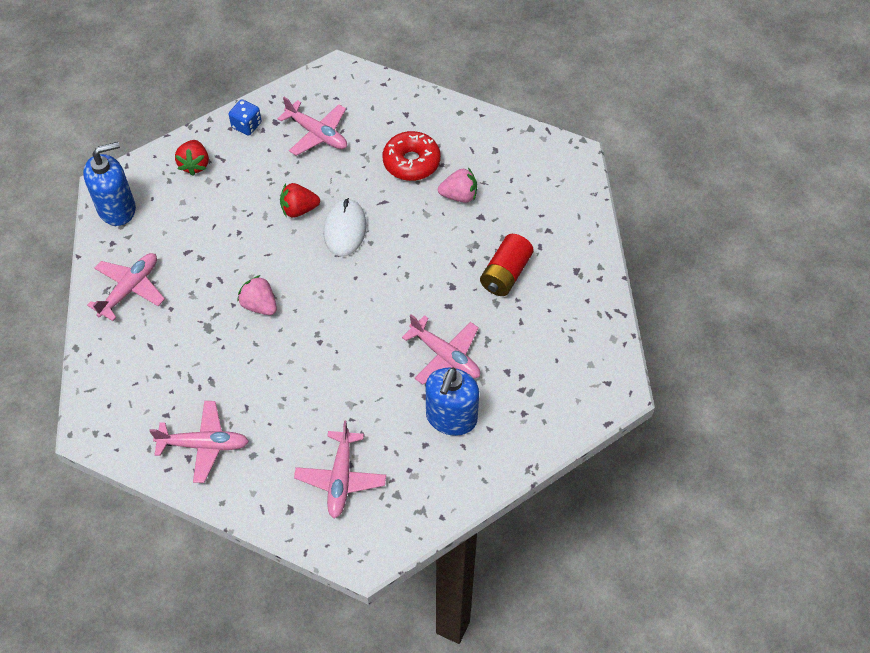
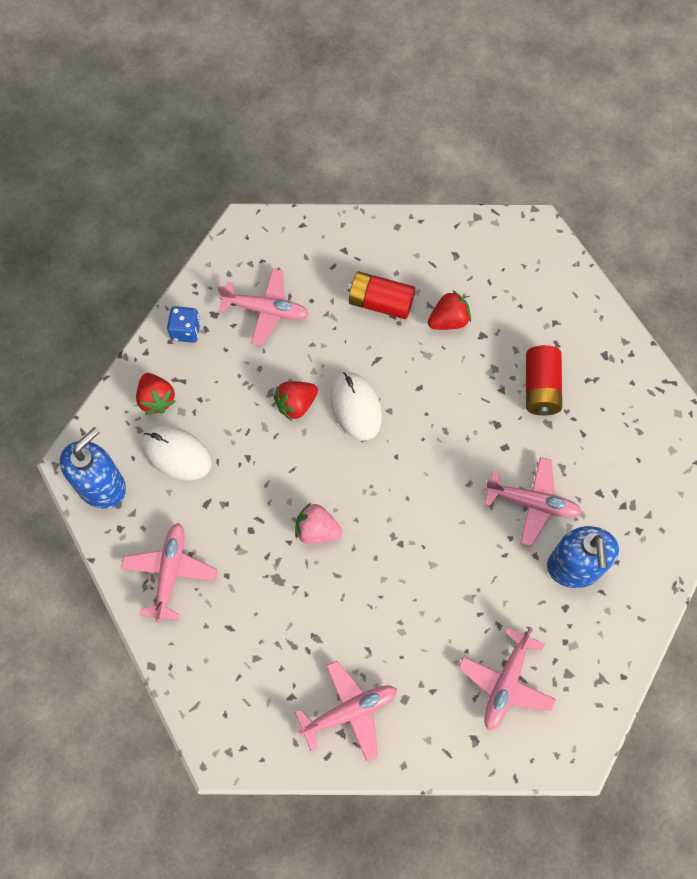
camera: 25 degrees left, 10 degrees up
(186, 208) = (176, 454): none -> white mouse
(340, 479) = (505, 683): pink plane -> pink plane turned 45 degrees clockwise
(411, 162) = (380, 303): red donut -> red battery
(459, 195) = (448, 321): pink strawberry -> red strawberry

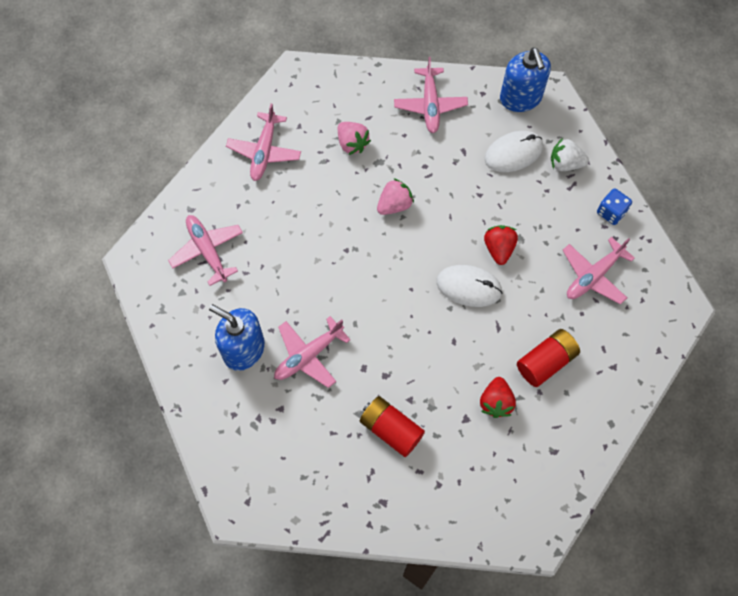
camera: 125 degrees right, 0 degrees up
(156, 399) = (565, 163): red strawberry -> white strawberry
(170, 573) = (430, 105): pink plane -> pink plane turned 45 degrees clockwise
(274, 622) = (352, 143): none -> pink strawberry

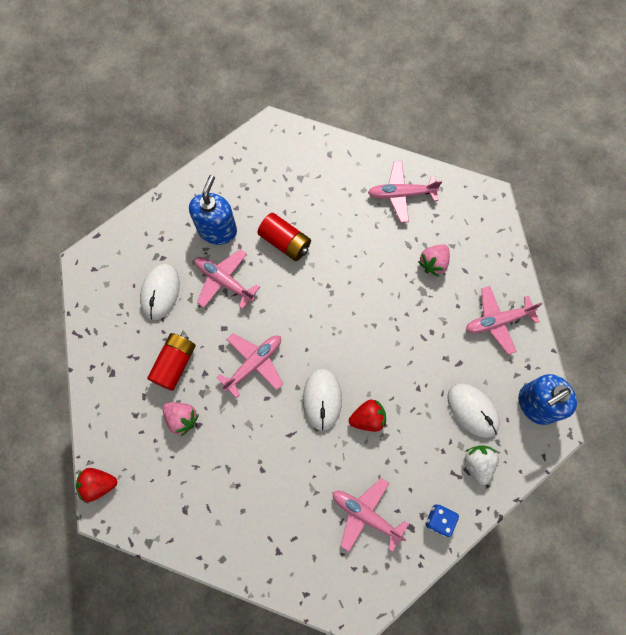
camera: 75 degrees right, 5 degrees up
(207, 250) = (296, 178): pink plane -> pink plane (254, 364)
(301, 429) = (160, 292): none -> white mouse
(394, 205) = (384, 315): pink strawberry -> pink strawberry (182, 418)
(496, 402) = (218, 448): red strawberry -> red strawberry (99, 484)
(546, 362) = (267, 486): red battery -> red battery (285, 242)

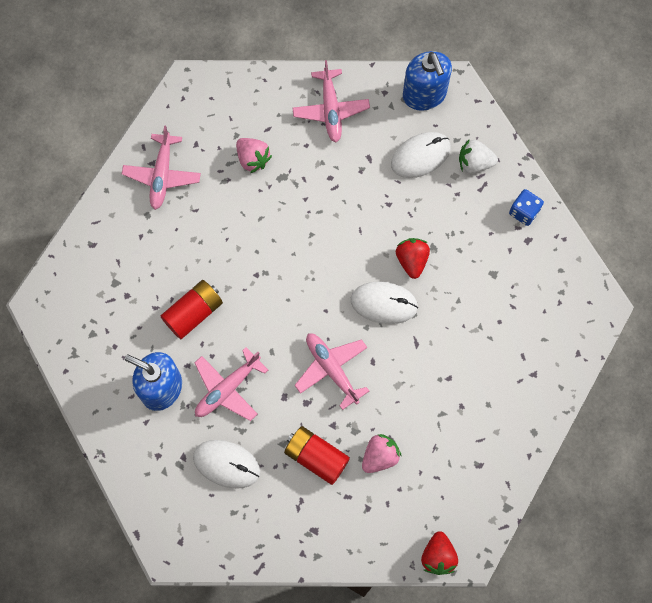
camera: 80 degrees left, 0 degrees up
(365, 514) = (509, 281): pink plane -> none

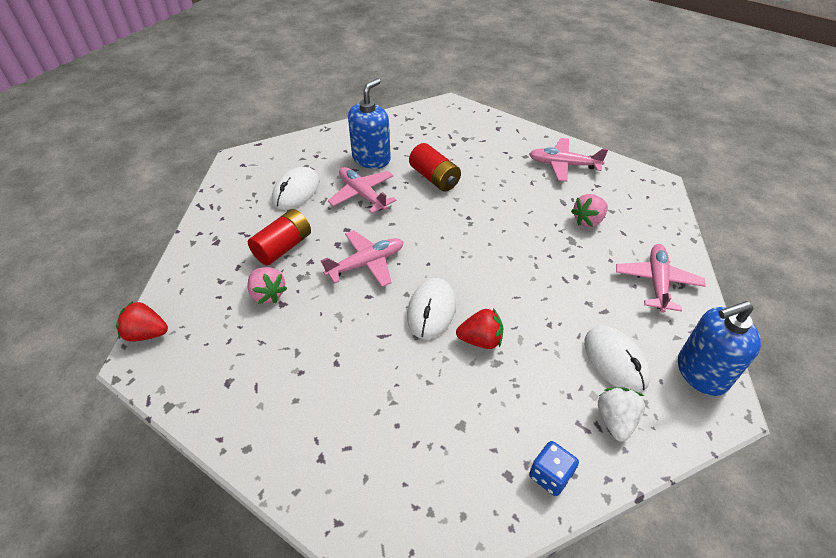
camera: 95 degrees right, 25 degrees down
(330, 110) = (657, 282): pink plane -> pink plane turned 105 degrees clockwise

